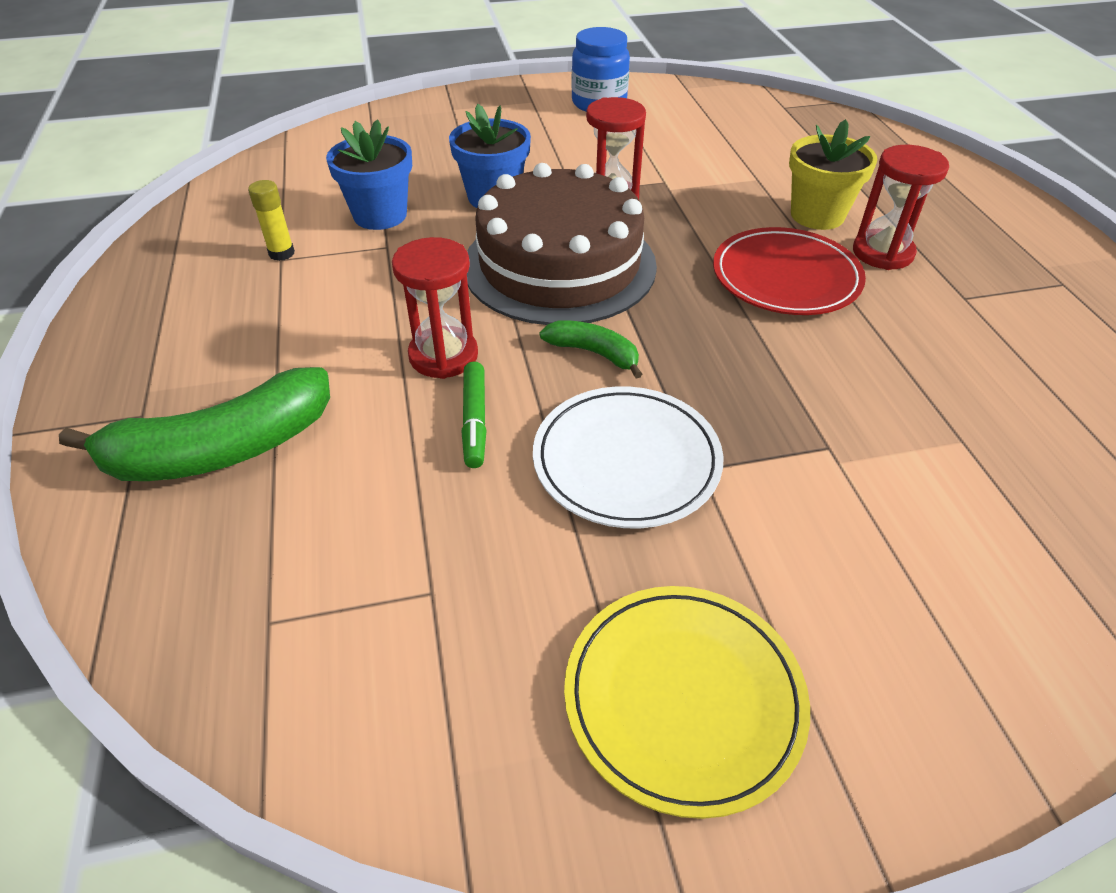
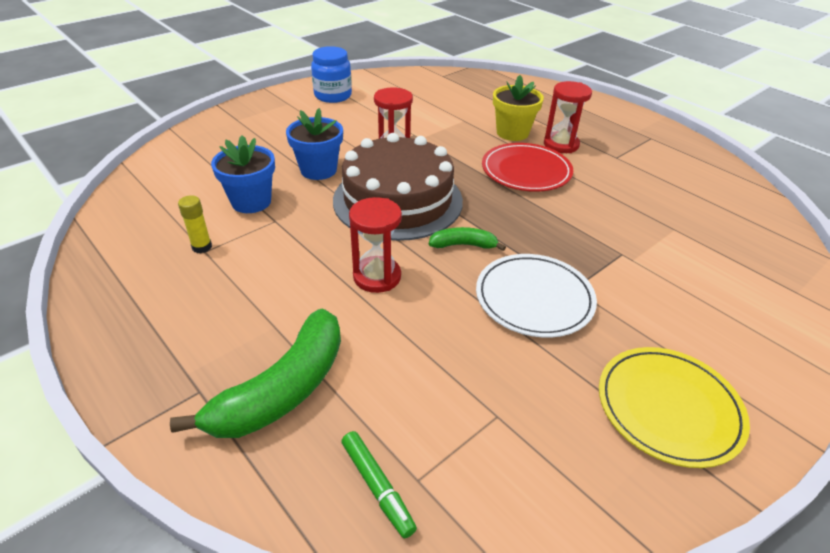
camera: 30 degrees left, 5 degrees down
(474, 421) = (431, 308): green marker -> green marker (377, 487)

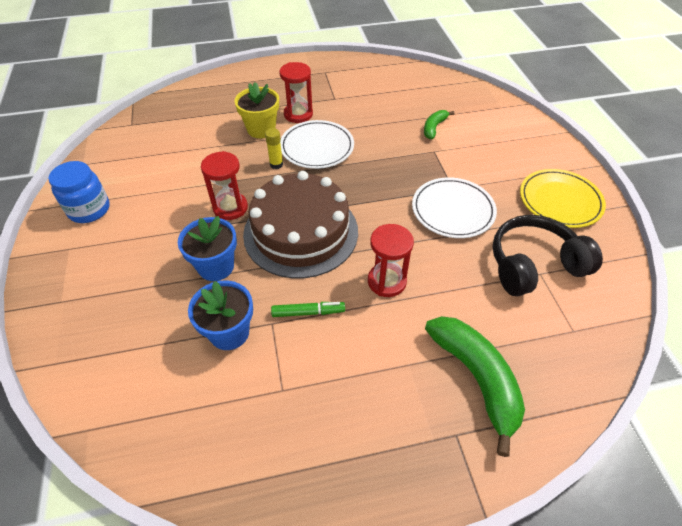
camera: 60 degrees left, 10 degrees up
(202, 247) = (275, 391): yellow glue stick -> yellow glue stick (276, 164)
(377, 487) = (573, 353): green marker -> green marker (308, 312)
(463, 245) = (380, 219): green banana -> green banana (434, 128)
(507, 405) = (534, 265): none -> black headphones
(526, 171) = (317, 147): red plate -> white plate

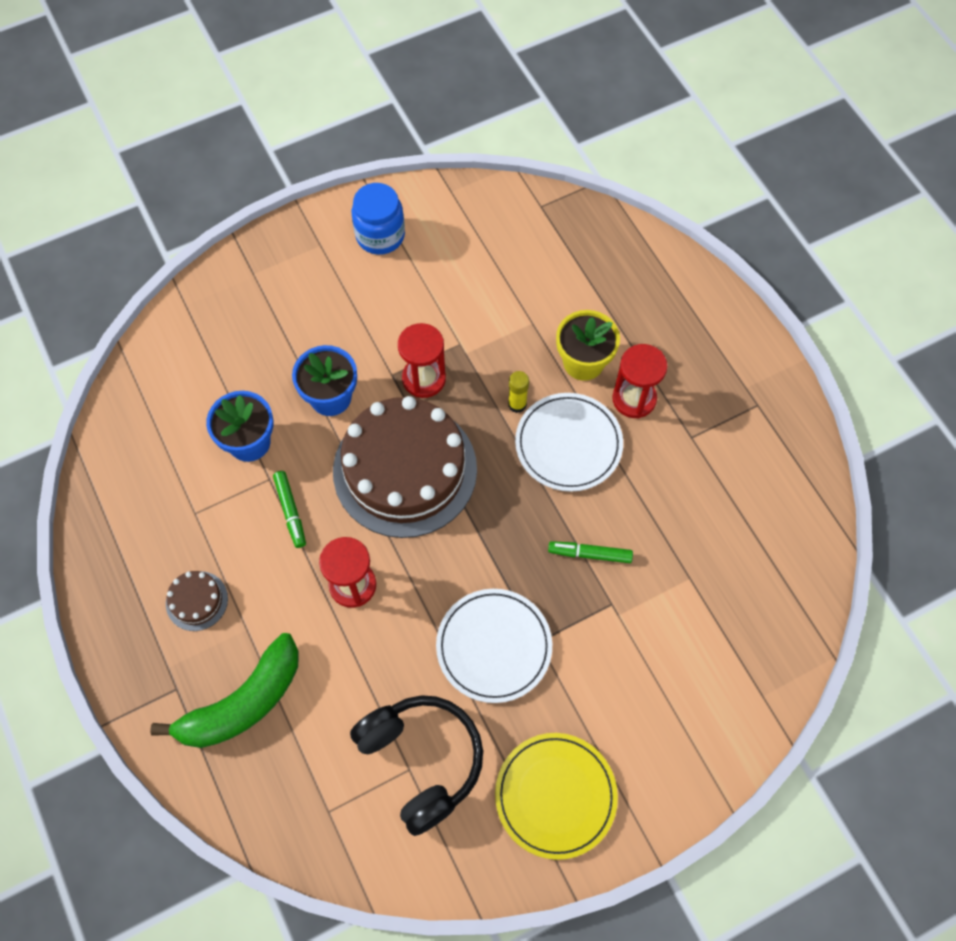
camera: 75 degrees right, 15 degrees up
(371, 402) = (197, 601): none -> brown cake
(397, 153) = (589, 554): none -> green marker
(434, 128) = (668, 596): green banana -> none

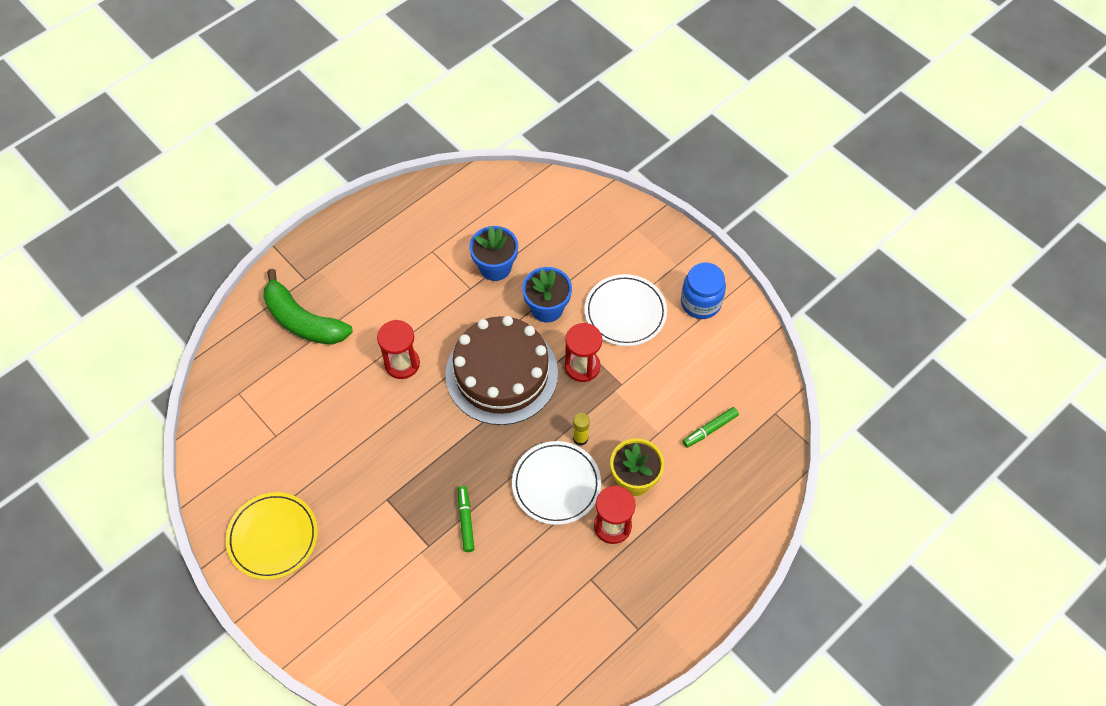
camera: 75 degrees right, 5 degrees down
(197, 601) = (368, 272): brown cake -> none
(290, 511) = (448, 308): green marker -> green marker (709, 429)
(421, 761) = (283, 442): black headphones -> none
(494, 646) = (376, 469): white plate -> white plate (625, 312)

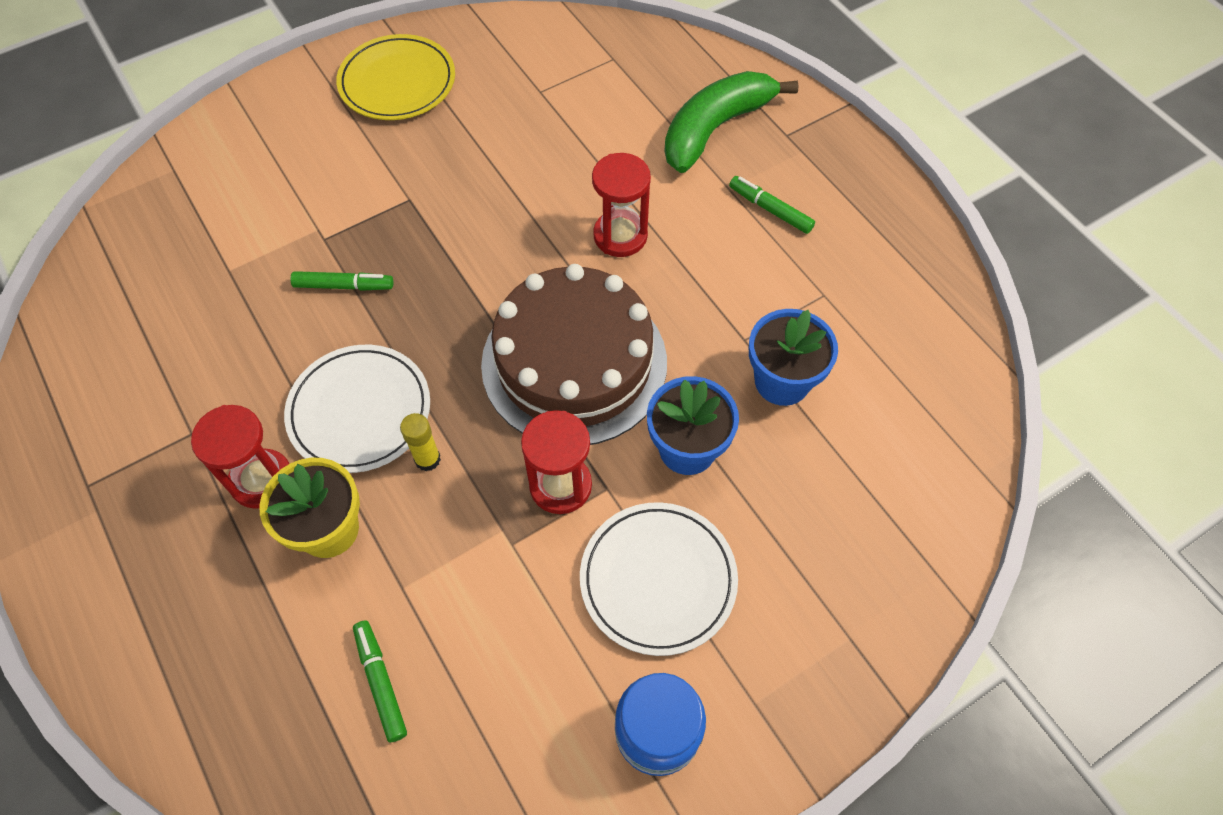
camera: 100 degrees right, 0 degrees up
(370, 283) = (770, 209): none -> green marker

